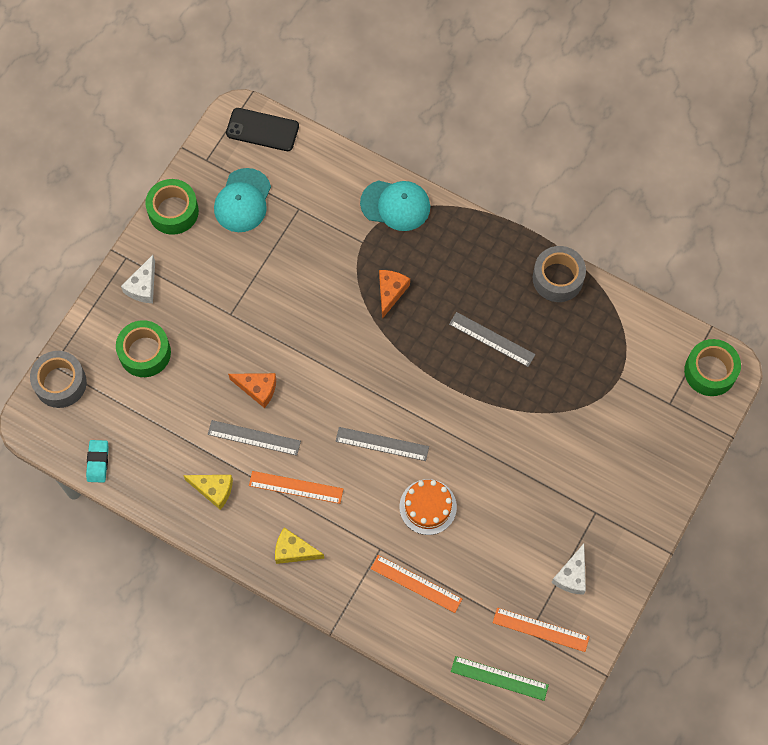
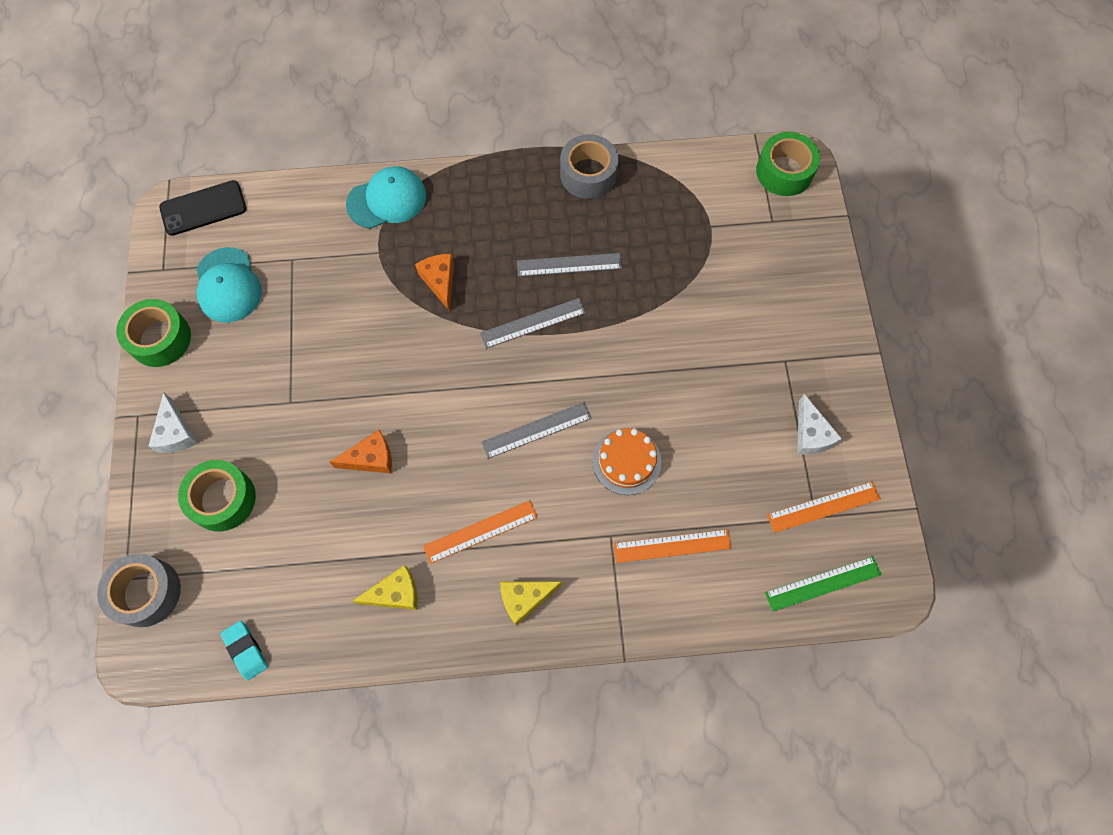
camera: 35 degrees left, 0 degrees up
(254, 437) = (401, 510): grey ruler -> grey ruler (533, 323)

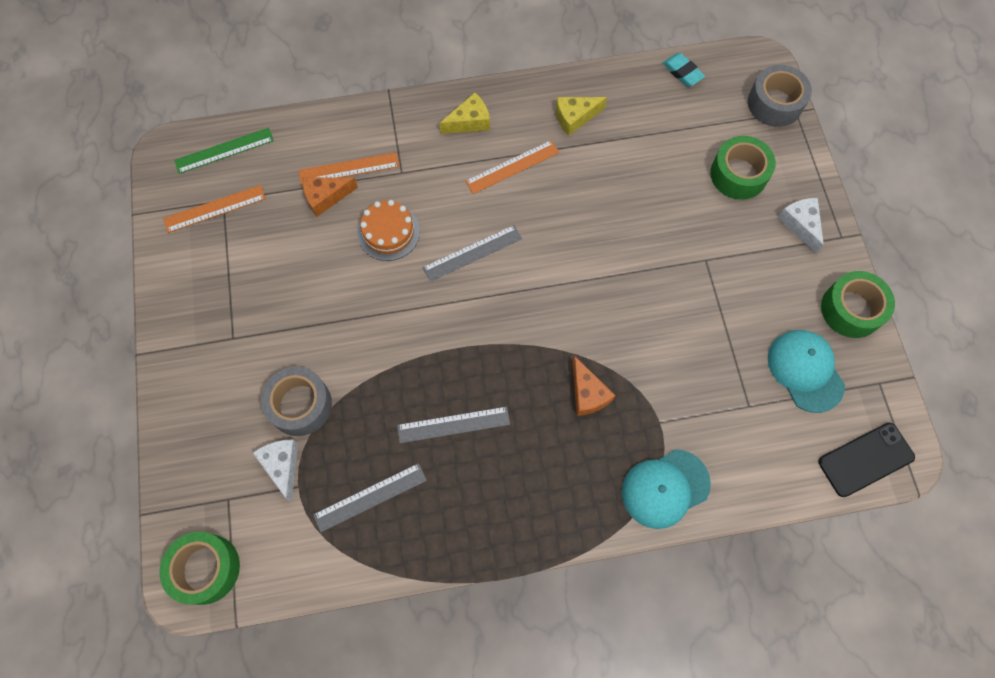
camera: 175 degrees right, 0 degrees up
(371, 458) = (619, 217): orange cheese -> orange cheese (326, 197)
(533, 323) = (486, 356): grey ruler -> grey ruler (370, 497)
(588, 174) = (438, 544): grey tape -> grey tape (300, 405)
(810, 434) = (217, 269): white cheese -> white cheese (282, 466)

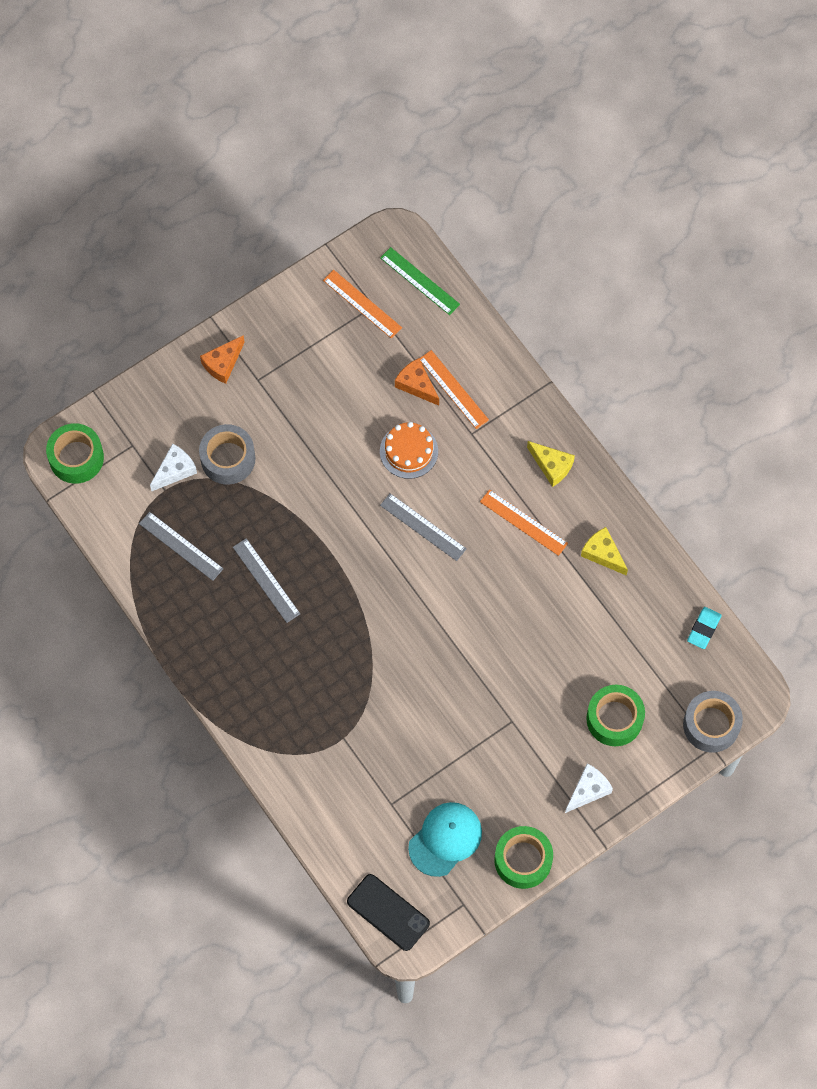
camera: 65 degrees right, 0 degrees up
(587, 394) = (341, 672): orange cheese -> orange cheese (223, 363)
(665, 488) = (290, 762): turquoise cap -> none

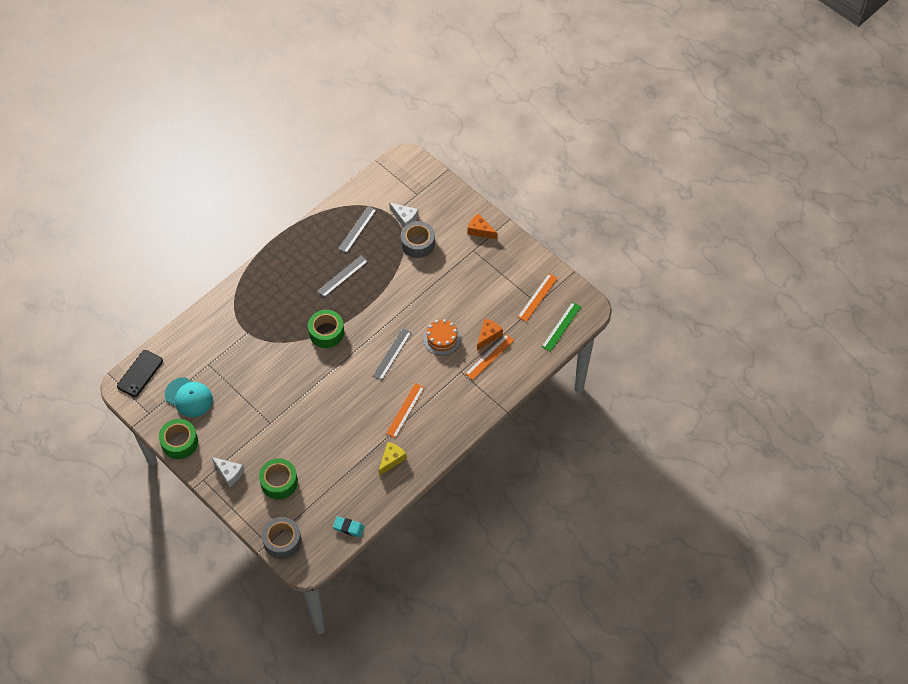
camera: 80 degrees right, 10 degrees down
(76, 458) = (404, 168): green tape -> green tape (326, 332)
(552, 466) = (447, 421): yellow cheese -> none

